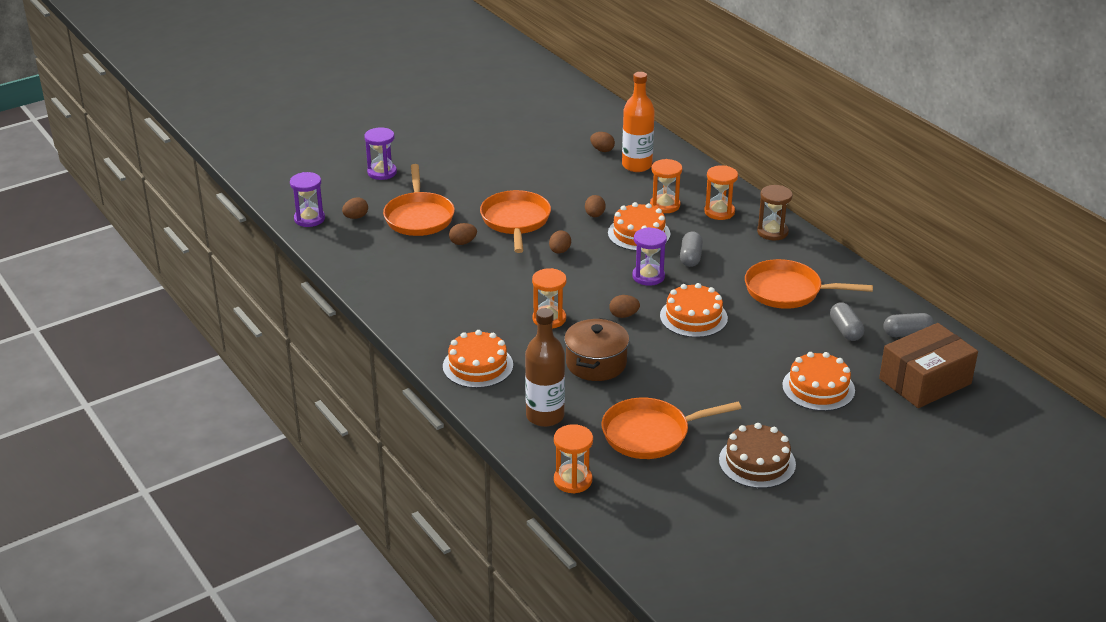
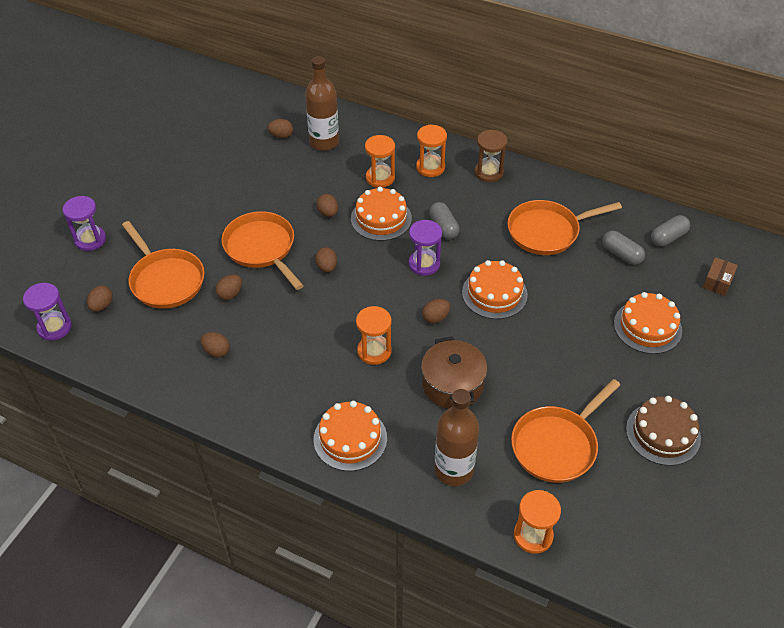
camera: 30 degrees left, 15 degrees up
(420, 275) = (216, 351): none -> brown egg
(637, 165) = (324, 142): orange bottle -> brown bottle
(925, 381) = (717, 282): brown box -> brown box, size x0.45

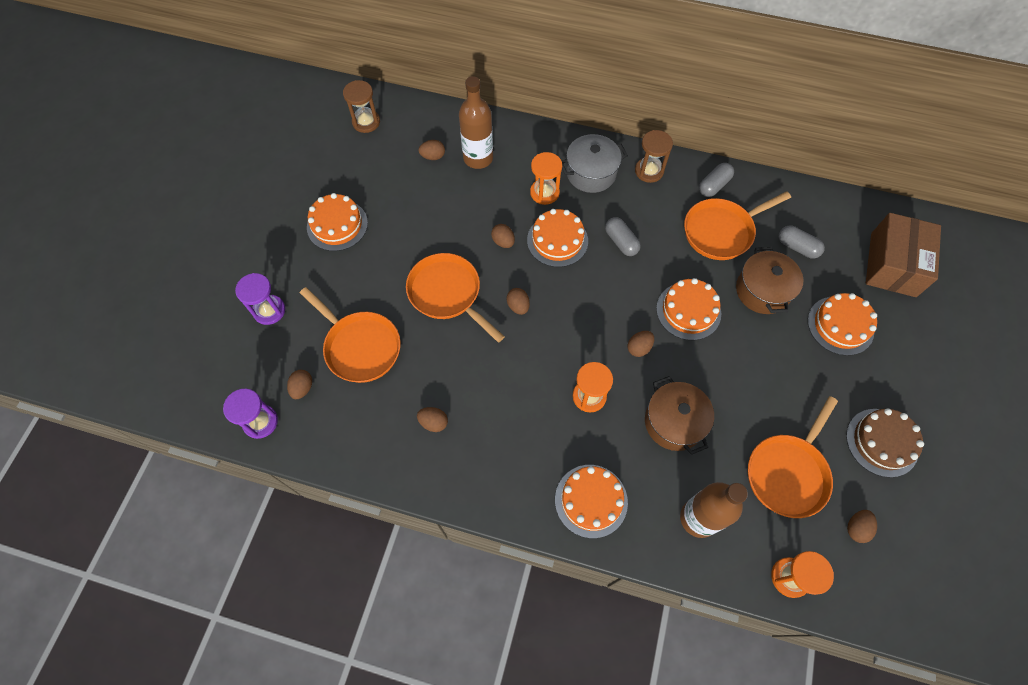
camera: 10 degrees left, 15 degrees up
(174, 180) = (337, 225): none -> orange cake
(226, 101) = (366, 122): none -> brown hourglass
(230, 294) = (430, 353): brown egg -> brown egg (856, 528)
(424, 264) = (612, 287): purple hourglass -> none
(430, 167) = (591, 173): orange hourglass -> grey pot
(575, 286) = (762, 291): none -> brown pot
(668, 238) = (836, 221): grey capsule -> grey capsule (714, 185)
(717, 282) = (892, 264): brown box -> brown box, size x2.21

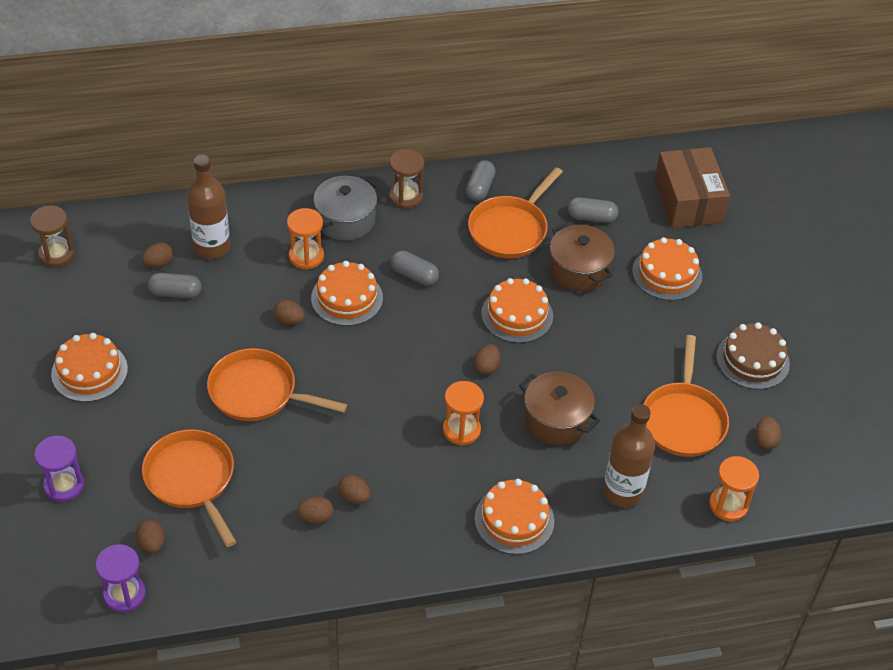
camera: 30 degrees left, 15 degrees down
(360, 347) = (192, 480): orange pan -> orange pan turned 135 degrees counterclockwise
(432, 185) = (175, 293): none -> grey capsule
(518, 306) = (341, 376): brown egg -> brown egg (354, 497)

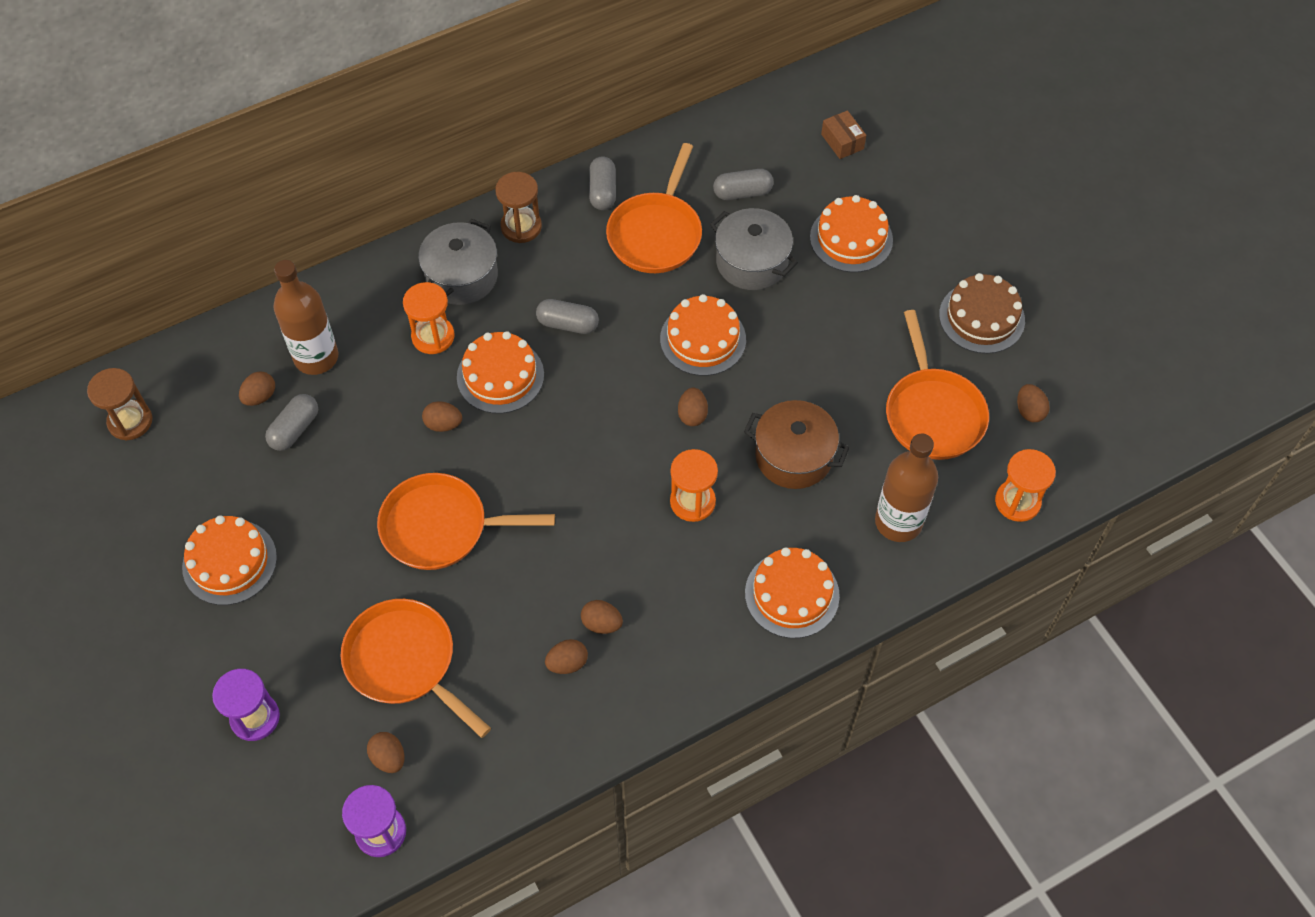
camera: 15 degrees left, 10 degrees up
(175, 293) = (295, 429): grey capsule -> grey capsule turned 45 degrees counterclockwise
(579, 269) = (752, 262): brown pot -> grey pot
(688, 201) = (842, 141): brown box -> brown box, size x0.45

